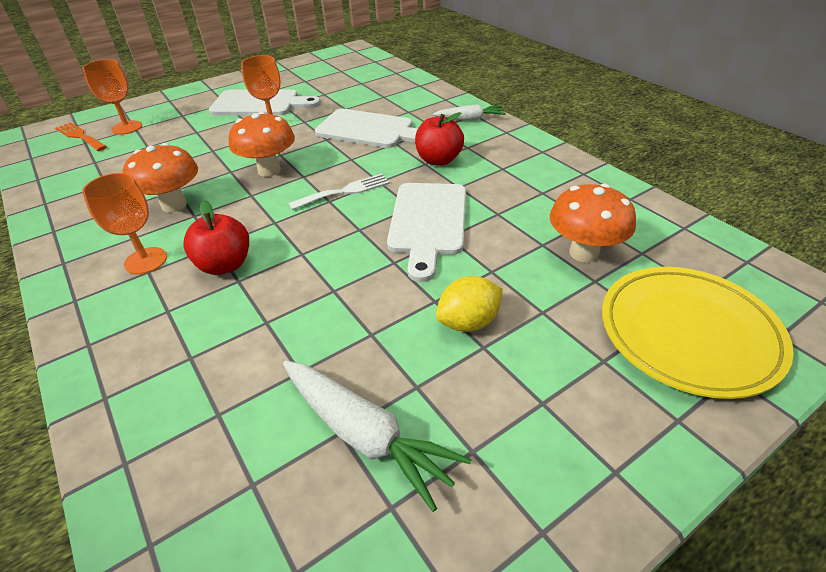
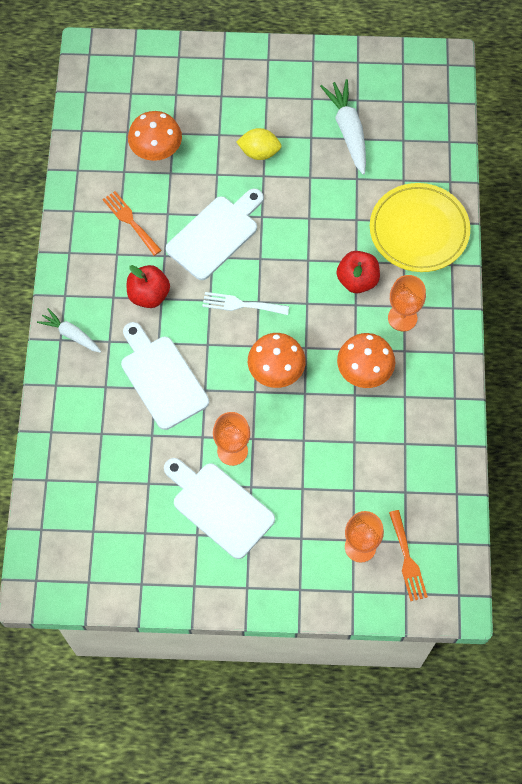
camera: 145 degrees left, 25 degrees up
(524, 191) = (130, 221): none -> orange fork
(688, 334) = (170, 81): yellow plate -> yellow plate (419, 230)

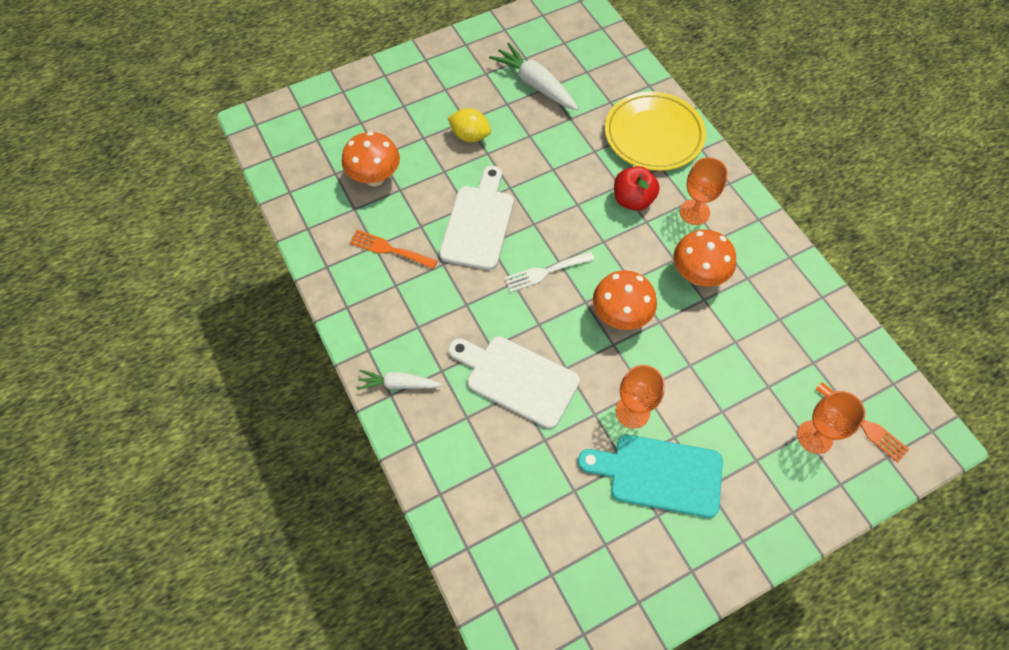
camera: 30 degrees left, 5 degrees down
(149, 295) = (452, 307): red apple -> none
(219, 507) = (659, 474): white cutting board -> turquoise cutting board
(259, 152) = (470, 136): yellow lemon -> yellow lemon turned 45 degrees clockwise

